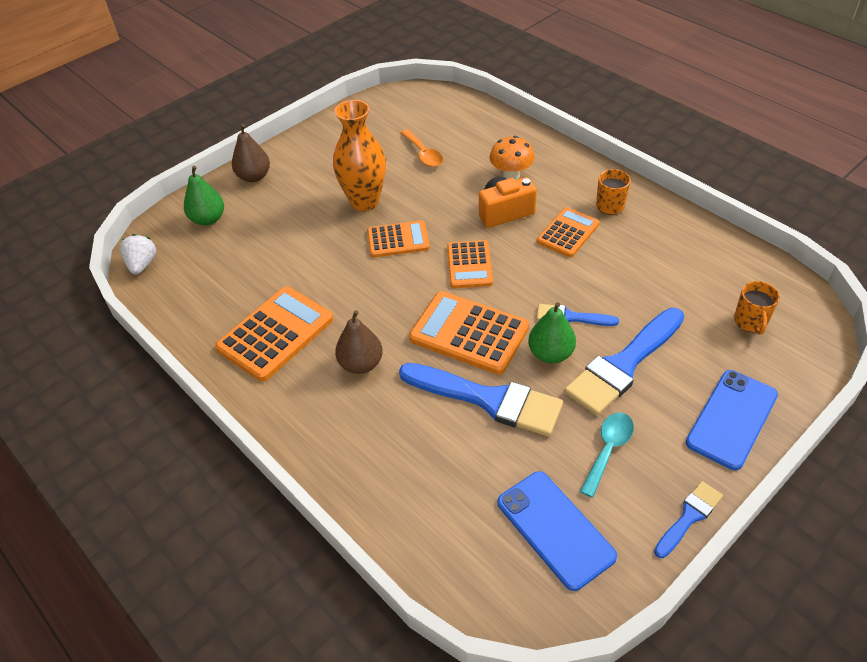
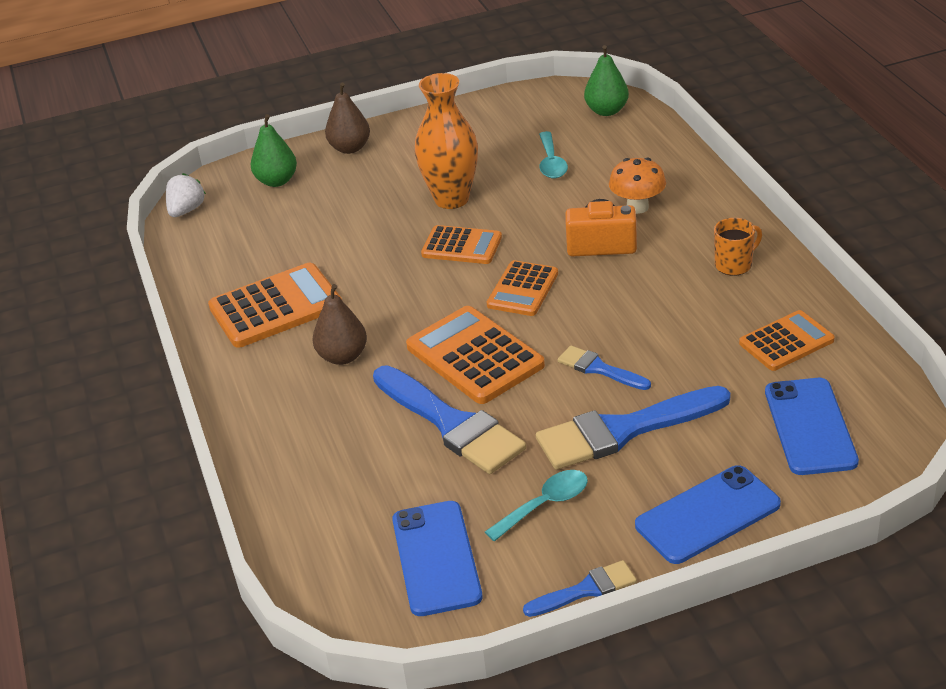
camera: 25 degrees right, 10 degrees down
(423, 154) = (551, 162): orange spoon -> turquoise spoon
(550, 354) = (549, 398): green pear -> green pear (606, 111)
(568, 233) = (660, 282): orange calculator -> orange calculator (786, 342)
(750, 322) = (810, 426): orange mug -> blue phone

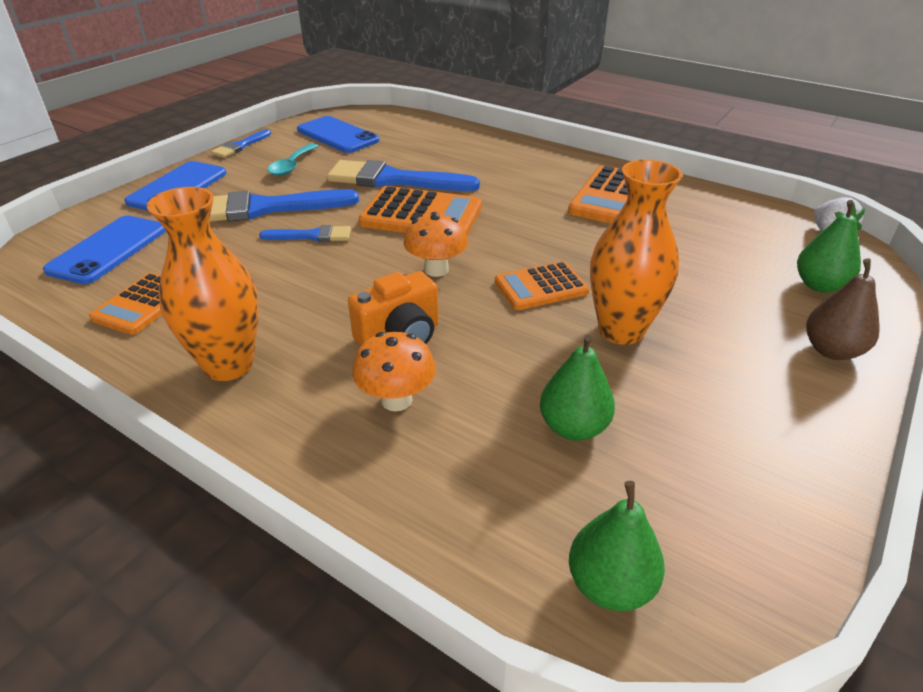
camera: 140 degrees right, 0 degrees up
(342, 356) = (518, 188): brown pear -> none
(523, 289) = (436, 270): orange calculator -> orange mushroom
(551, 162) = (573, 427): turquoise spoon -> green pear
(623, 430) = (264, 208): blue brush -> blue brush turned 135 degrees counterclockwise
(734, 264) = (229, 365): orange mug -> orange vase
(810, 426) = (108, 250): blue phone -> blue phone turned 60 degrees clockwise

